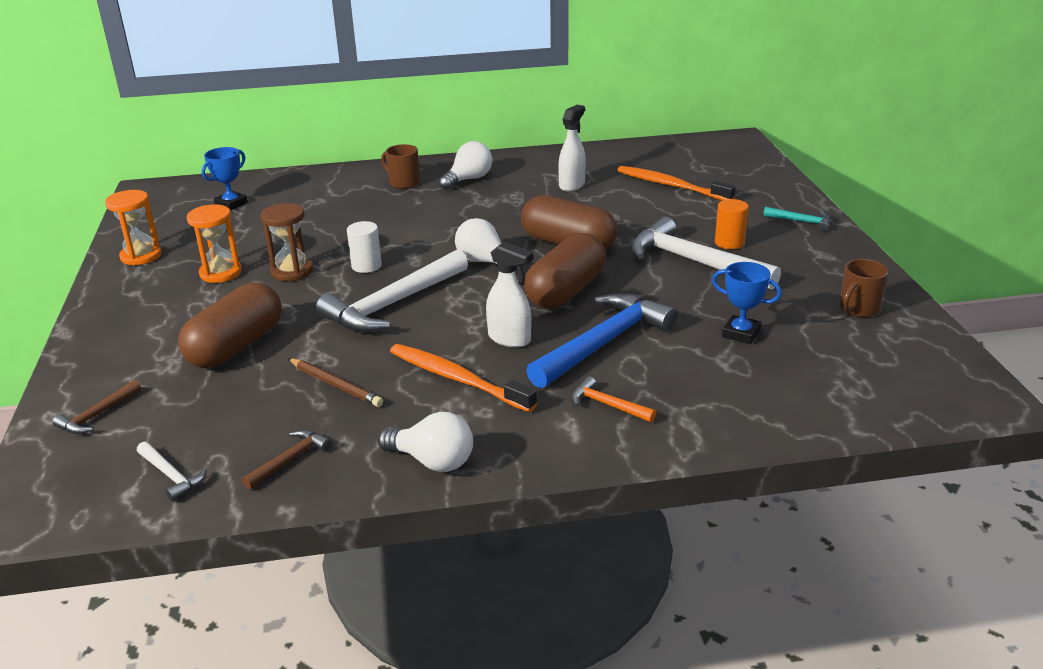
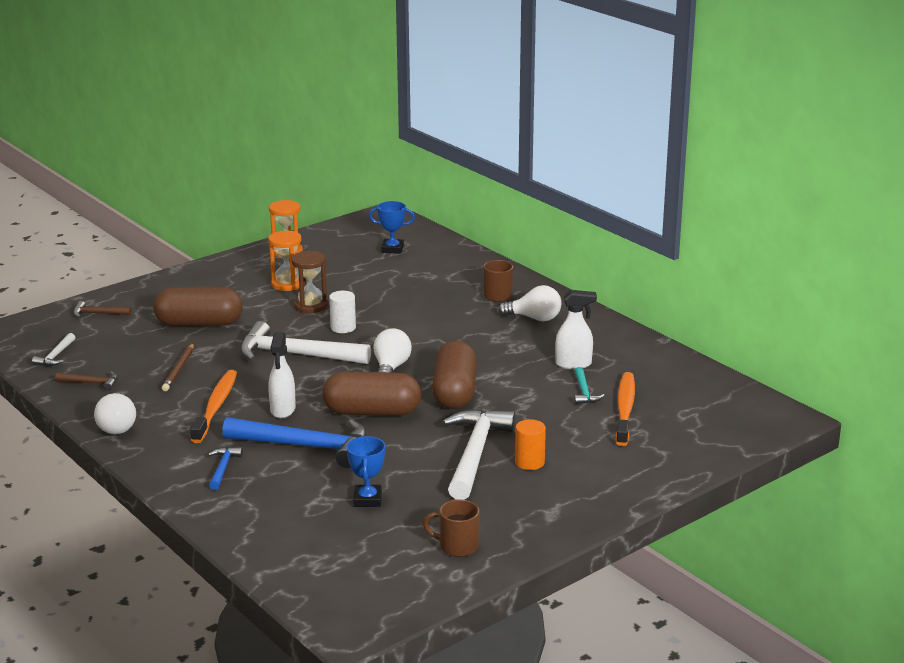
camera: 60 degrees right, 5 degrees down
(608, 405) = (223, 468): orange hammer -> blue hammer
(801, 221) = (614, 489): turquoise hammer -> turquoise hammer (584, 392)

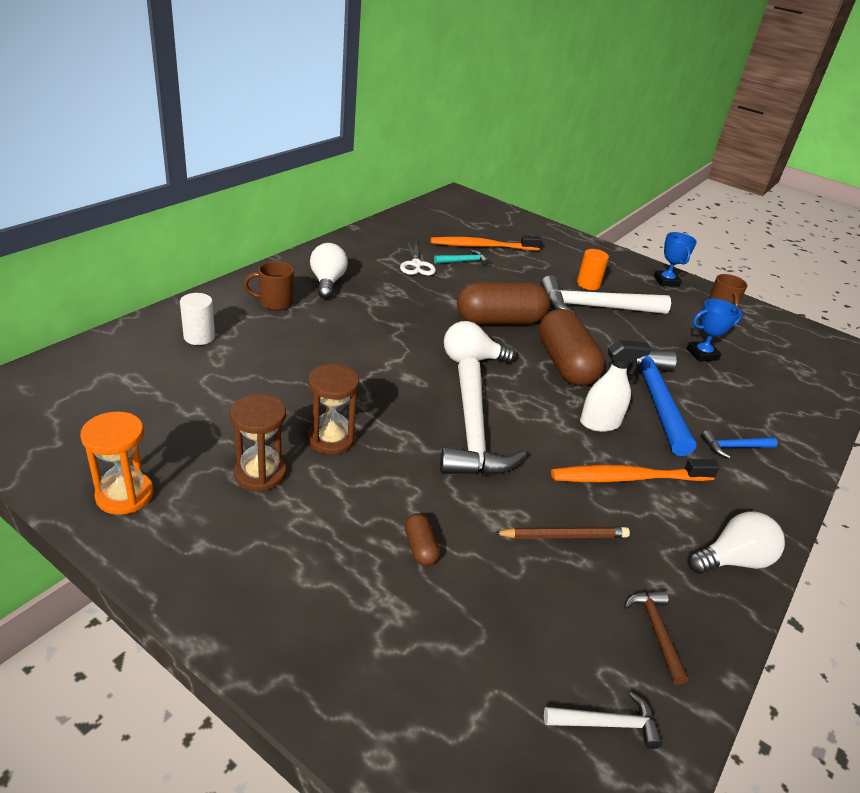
camera: 110 degrees left, 10 degrees up
(98, 314) = (426, 715): brown hammer -> none
(199, 324) = (420, 547): brown capsule -> brown capsule, size x0.42
(287, 284) = (260, 473): orange hourglass -> brown hourglass
(343, 327) = (387, 403): white cylinder -> white cylinder (199, 337)
(392, 249) = (127, 385): blue trophy -> blue trophy (666, 281)
(573, 364) = (416, 265): white spray bottle -> white scissors

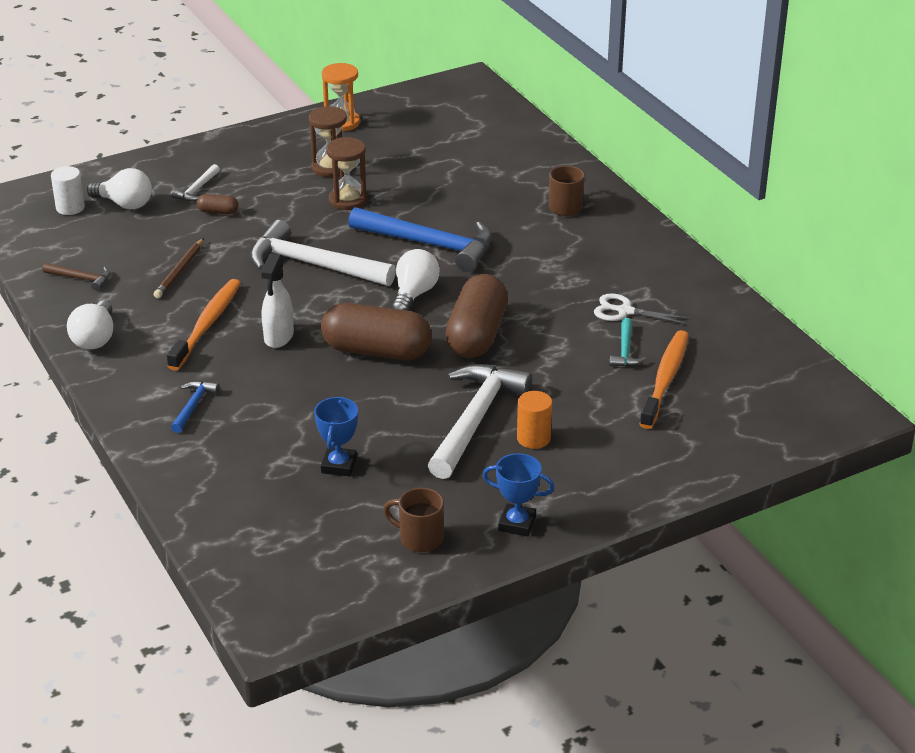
camera: 120 degrees right, 0 degrees up
(199, 337) = (519, 164): white cylinder -> white cylinder (70, 208)
(327, 282) = (598, 243): white light bulb -> white light bulb (124, 204)
(607, 723) = (52, 238): white hammer -> white hammer (197, 189)
(654, 398) = (290, 388): blue hammer -> blue hammer (429, 244)

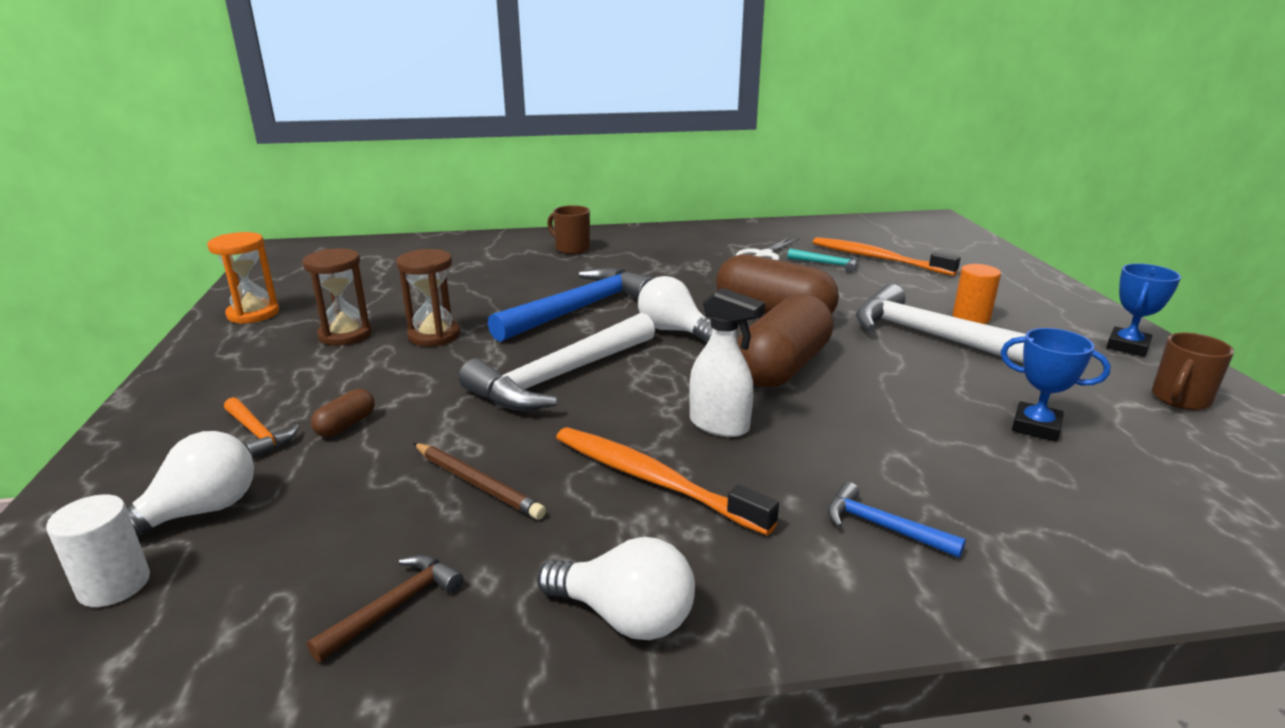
camera: 70 degrees left, 10 degrees down
(197, 189) = (258, 433): white hammer -> orange hammer

